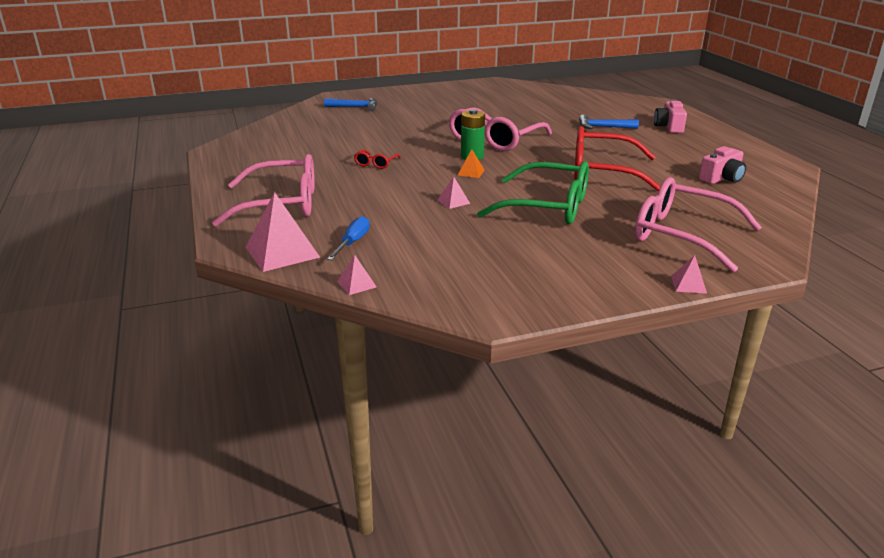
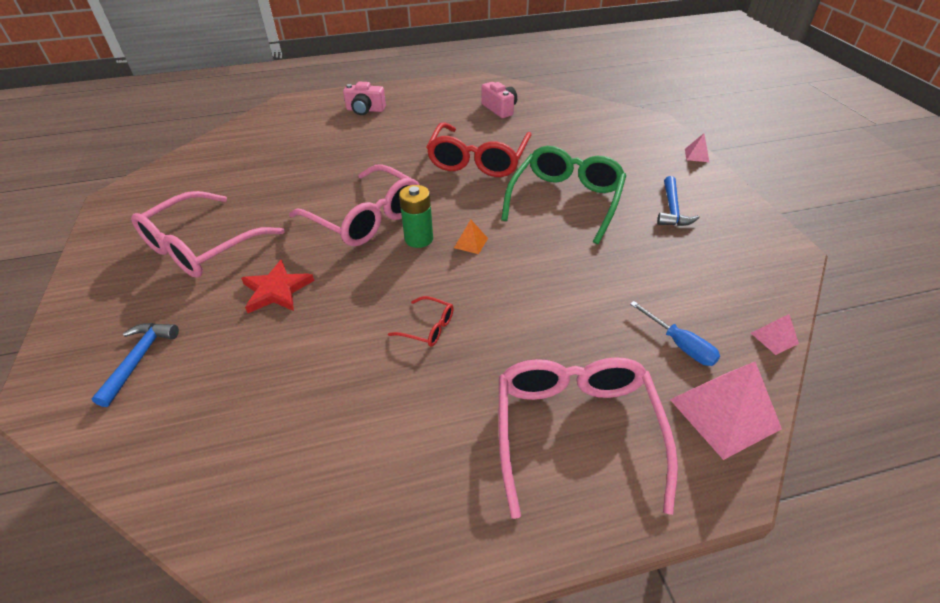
camera: 85 degrees left, 15 degrees up
(352, 242) = (679, 344): blue screwdriver -> blue screwdriver turned 150 degrees counterclockwise
(410, 125) = (277, 290): none -> red star
(453, 201) = (556, 260): pink pyramid -> none
(603, 127) = (351, 143): blue hammer -> blue hammer (672, 209)
(681, 235) = (614, 144): pink glasses -> pink glasses (201, 247)

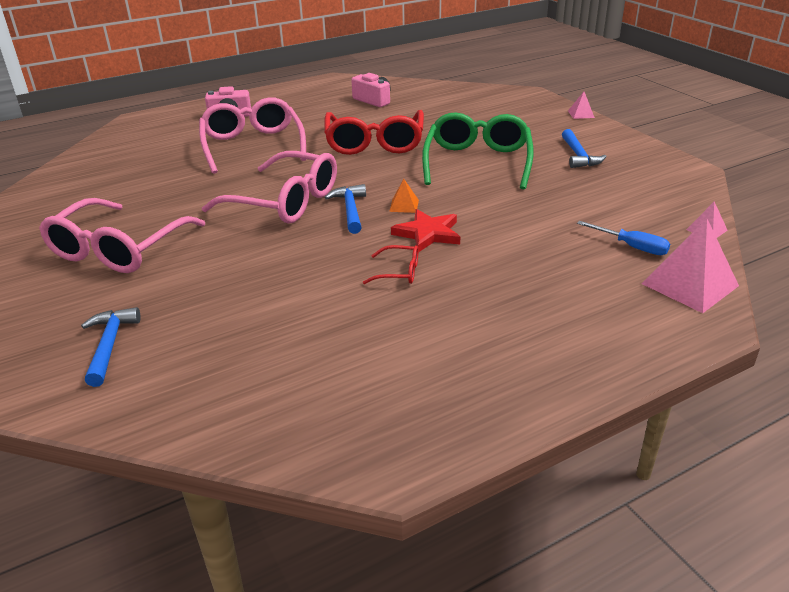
camera: 15 degrees left, 10 degrees down
(277, 290) = (226, 269): red star -> red star (428, 233)
(419, 239) = (350, 210): green battery -> blue hammer
(575, 430) = (572, 317): pink glasses -> pink glasses (252, 145)

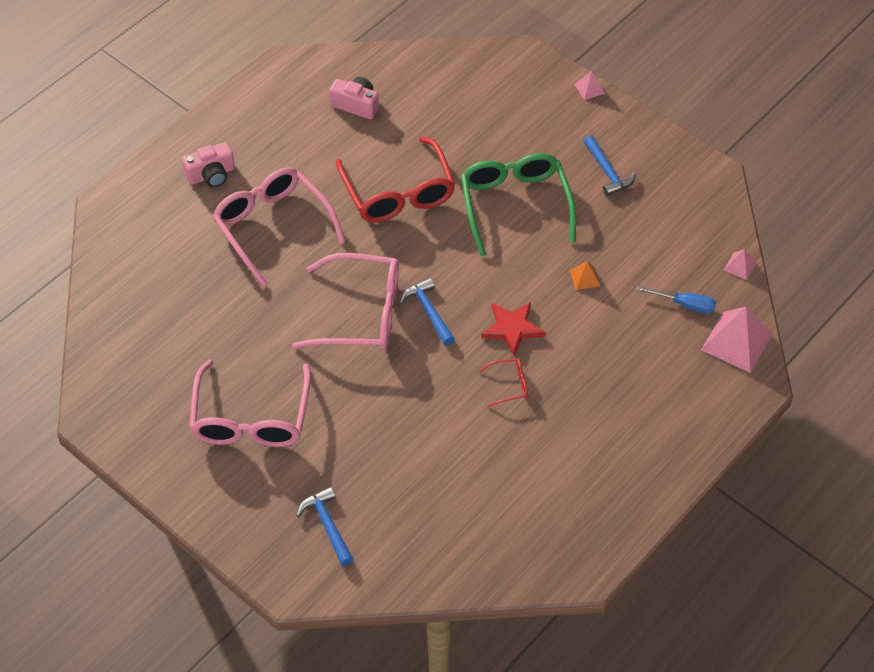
camera: 20 degrees left, 20 degrees up
(404, 205) = (474, 293): orange pyramid -> orange pyramid (585, 278)

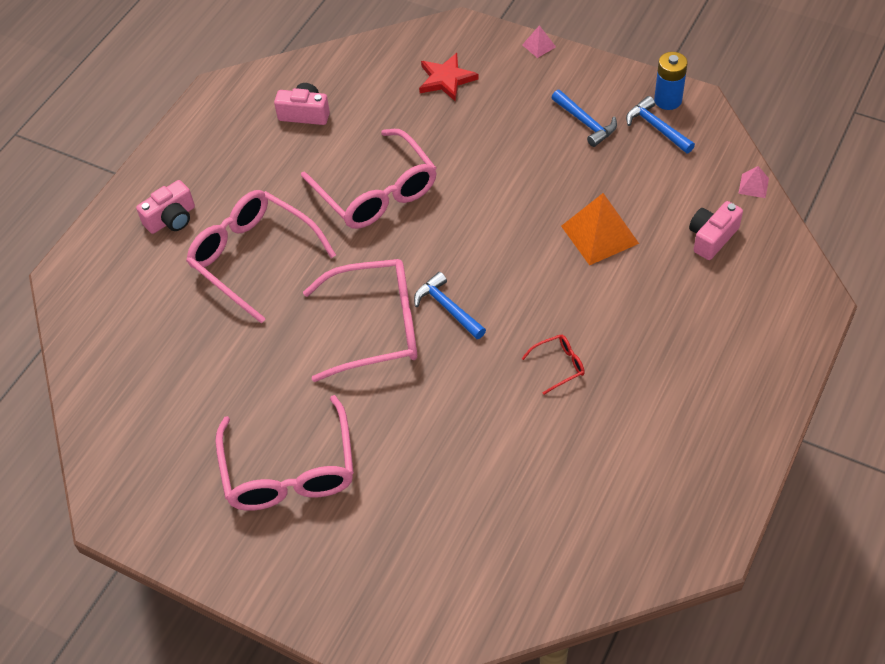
camera: 10 degrees left, 0 degrees up
(327, 525) = (410, 570): blue hammer -> blue hammer (656, 127)
(398, 193) = (377, 192): red glasses -> pink glasses
(512, 328) = (542, 305): red star -> red star (446, 79)
(515, 205) = (502, 177): green glasses -> none
(585, 278) = (600, 234): orange pyramid -> orange pyramid, size x2.09
(684, 304) = (712, 237): blue screwdriver -> pink camera
(690, 168) = (668, 100): none -> blue battery
(736, 342) = (779, 263): pink pyramid -> none

